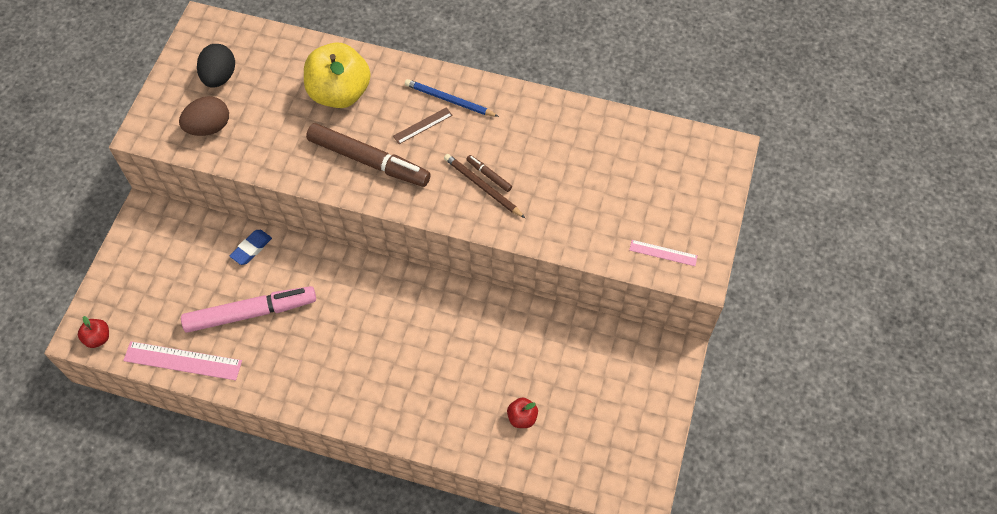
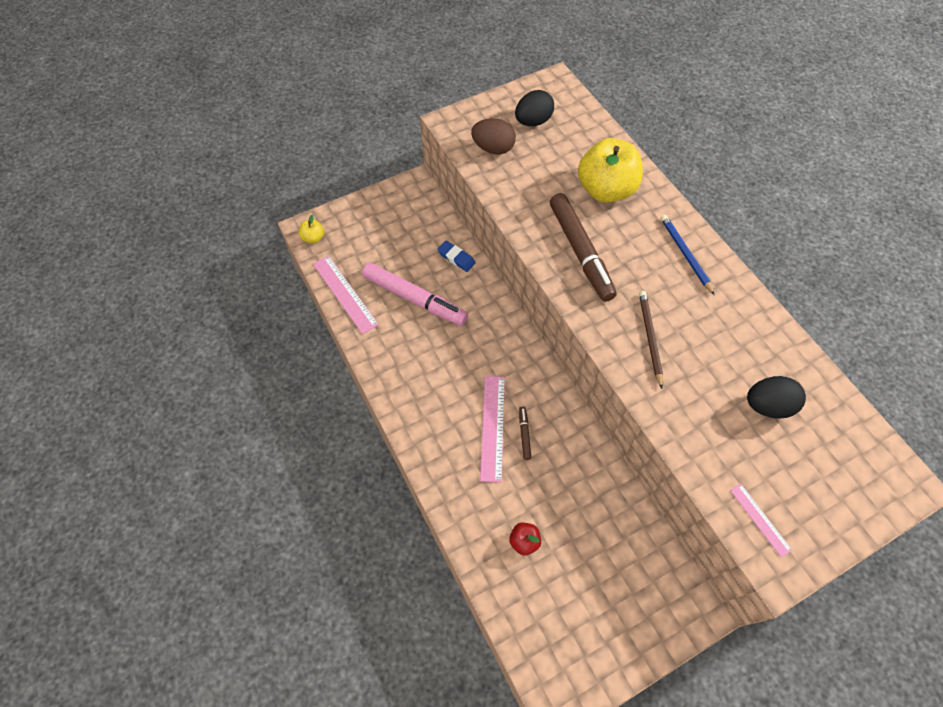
camera: 45 degrees right, 0 degrees up
(98, 338) = (313, 238): red apple -> yellow apple
(251, 249) = (456, 258): blue eraser -> blue eraser turned 45 degrees clockwise
(419, 358) = (493, 427): none -> pink ruler
(422, 126) = (646, 257): brown ruler -> none
(489, 175) = (663, 333): brown marker -> brown marker (524, 434)
(602, 170) = (767, 405): none -> black egg

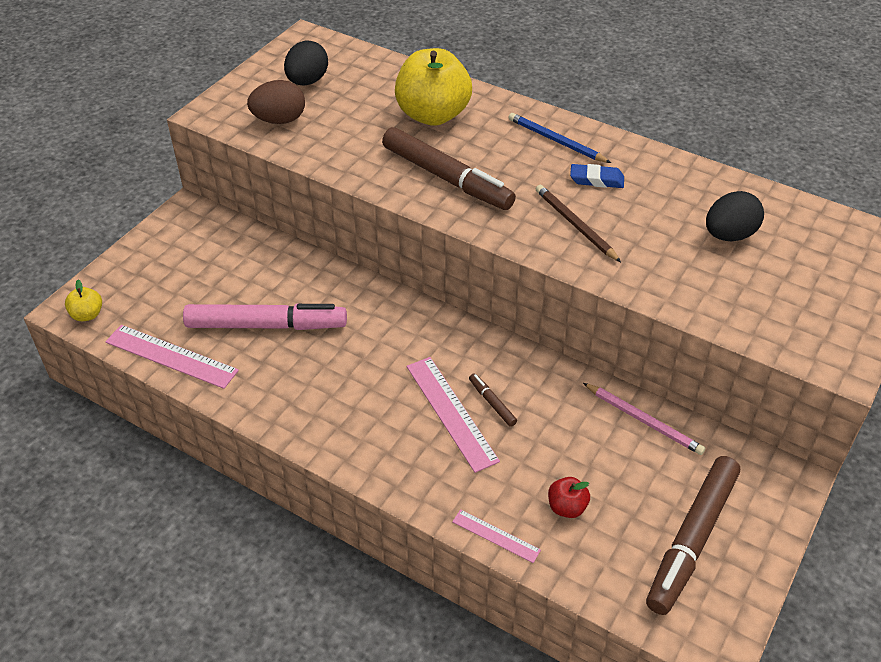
camera: 30 degrees left, 15 degrees down
(456, 258) = (289, 265): blue eraser -> blue eraser (596, 180)
(594, 615) = (692, 539): none -> brown marker
(621, 505) = (643, 420): none -> pink pencil
(760, 519) = (795, 332): pink ruler -> pink ruler (496, 535)

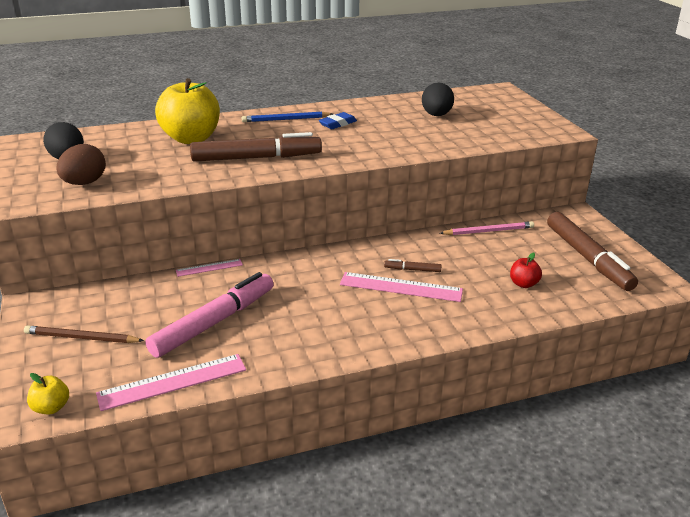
camera: 50 degrees left, 15 degrees down
(496, 535) = (518, 318): pink ruler -> pink ruler (209, 267)
(575, 225) = (363, 143): brown pencil -> brown pencil (81, 338)

